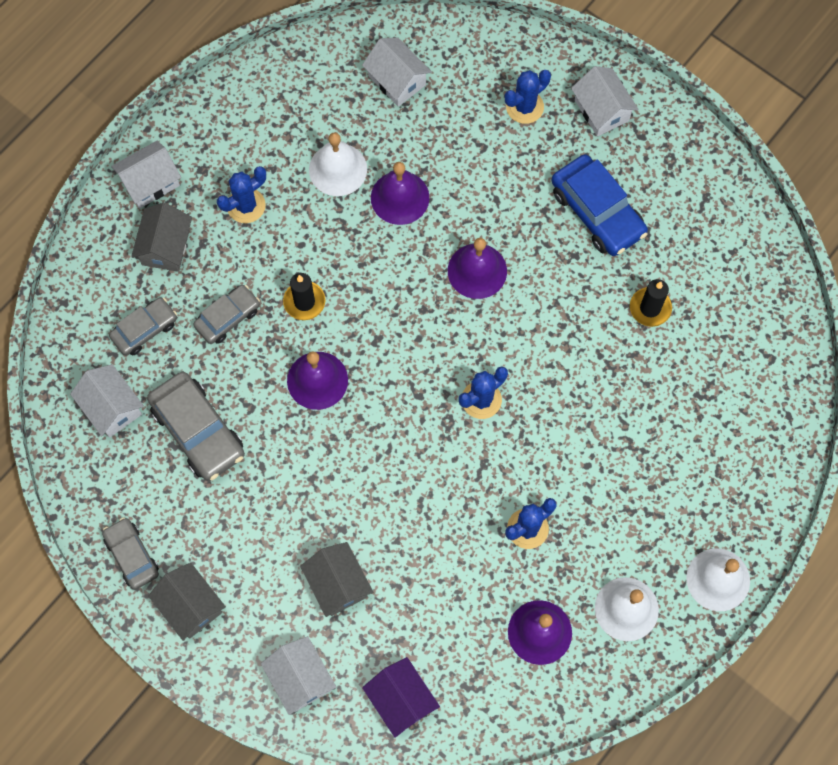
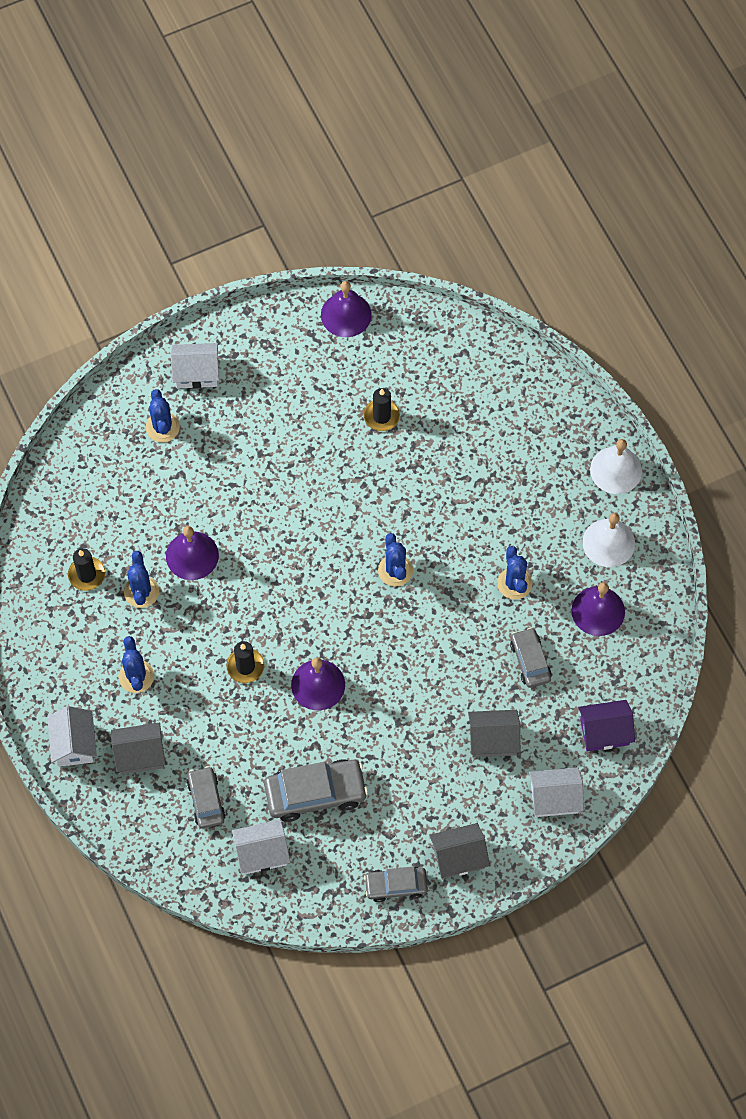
camera: 65 degrees left, 5 degrees down
(165, 247) = (140, 754): grey house -> grey house turned 45 degrees counterclockwise
(228, 317) = (229, 731): grey car -> grey car (530, 661)
(331, 112) = (87, 574): none -> black candle
(338, 169) = (141, 592): white bell -> blue cactus
(397, 80) = (85, 512): white house -> none
(477, 271) = (286, 526): purple bell -> purple bell (346, 314)
(597, 212) = (282, 416): blue car -> none

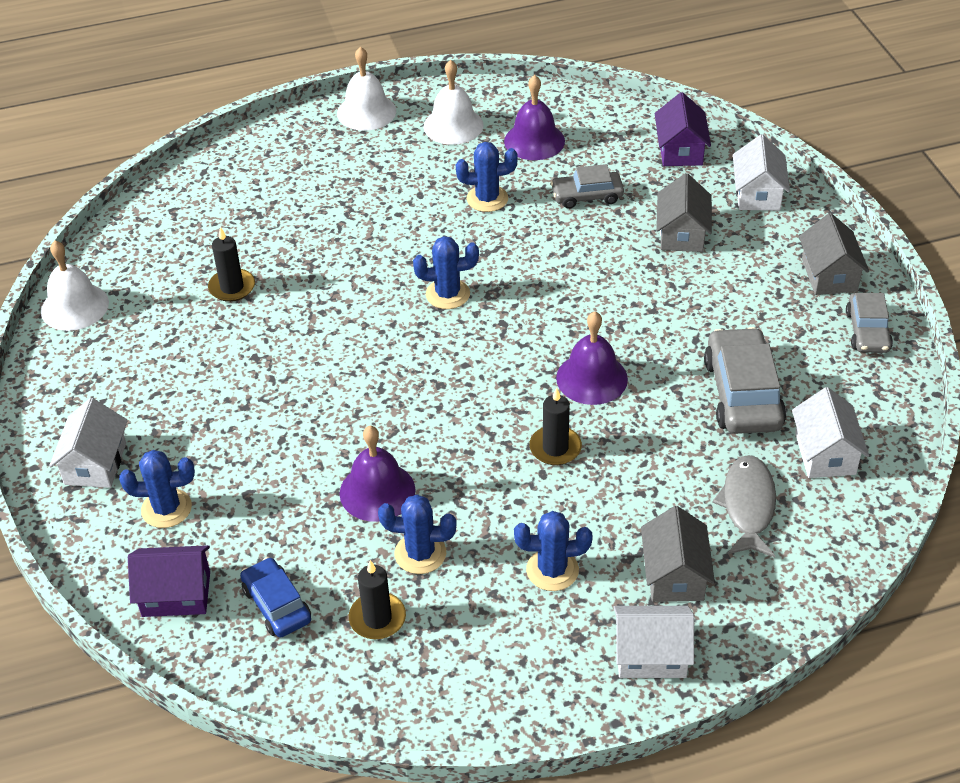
camera: 80 degrees left, 20 degrees down
(91, 512) = (276, 605): none -> blue car
(93, 451) = (176, 594): none -> purple house
(206, 800) = (748, 506): grey car -> grey fish
(346, 314) = (74, 306): purple bell -> white bell

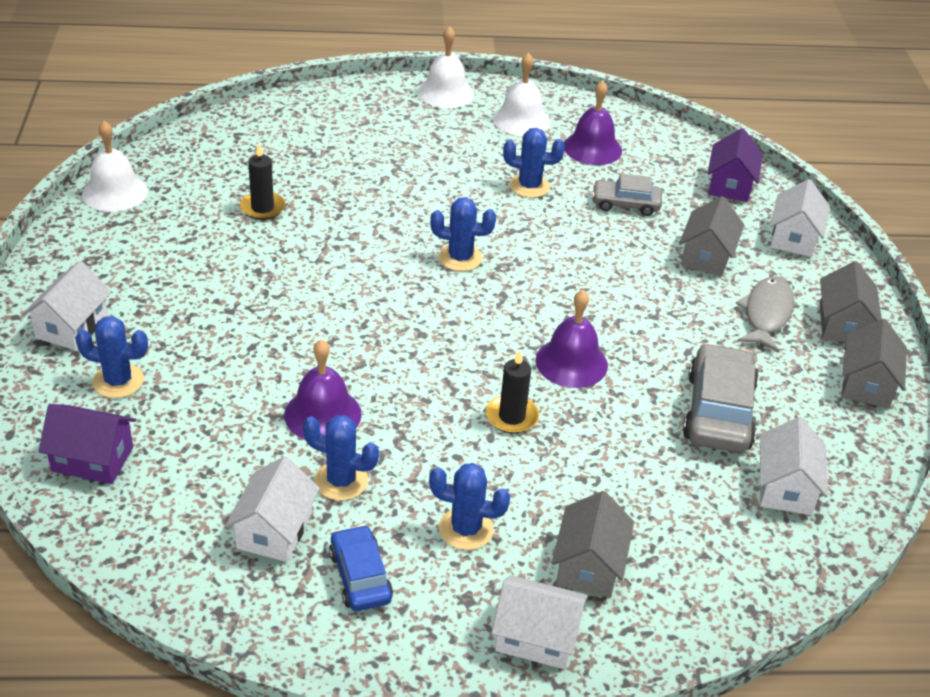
camera: 10 degrees right, 5 degrees down
(276, 605) = (183, 493): blue car -> blue car (360, 576)
(377, 618) = (274, 530): black candle -> white house
(748, 506) = (688, 517): grey fish -> grey fish (766, 314)
(867, 331) = (866, 384): grey car -> grey house

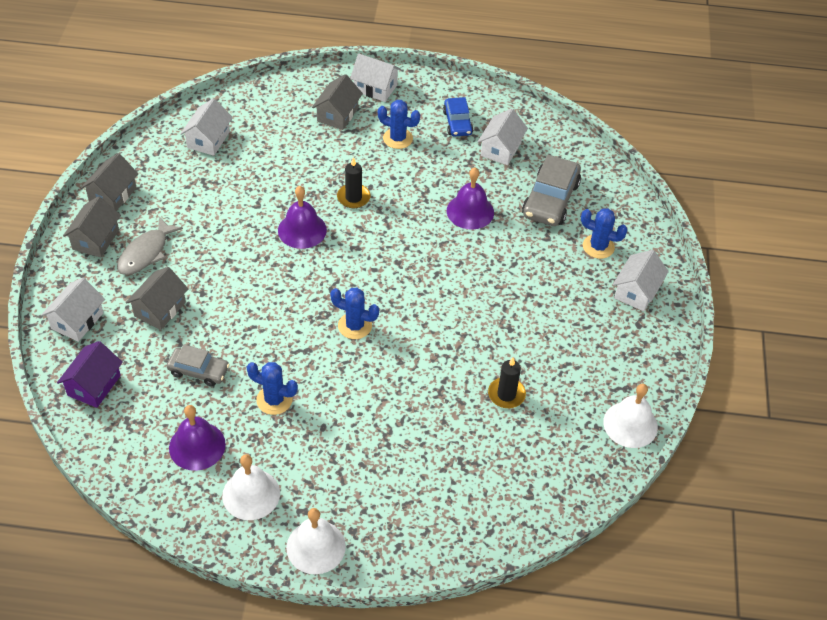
camera: 170 degrees left, 10 degrees up
(92, 459) = (605, 198): purple house -> none
(341, 481) = (462, 171): blue cactus -> none
(718, 411) = (222, 187): grey car -> grey car (550, 199)

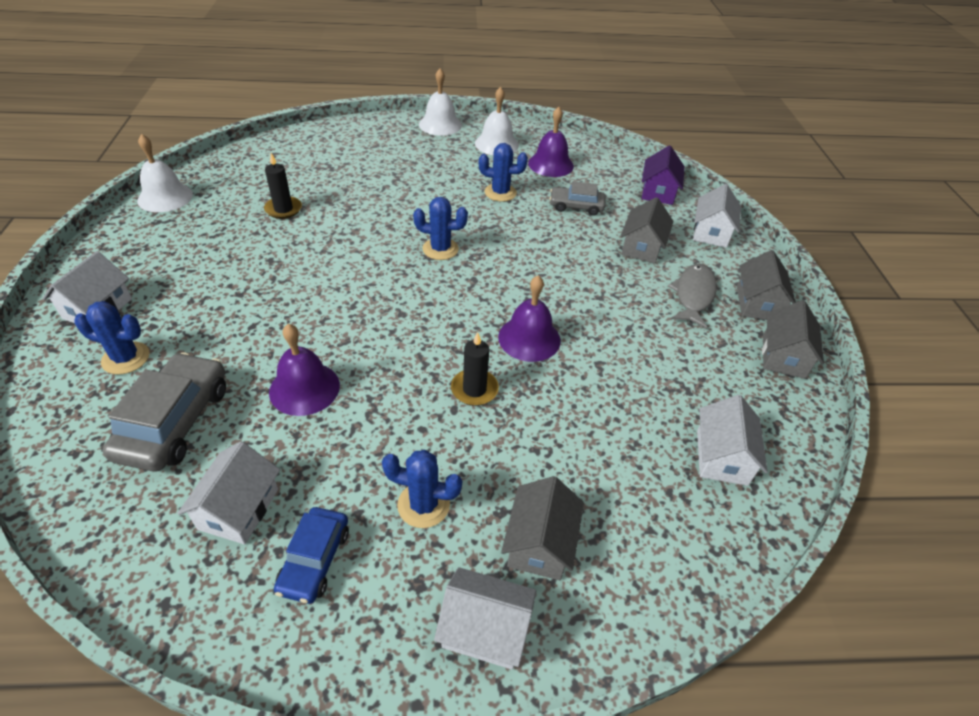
camera: 170 degrees right, 5 degrees down
(457, 122) = (314, 560): blue car -> blue car turned 150 degrees counterclockwise

